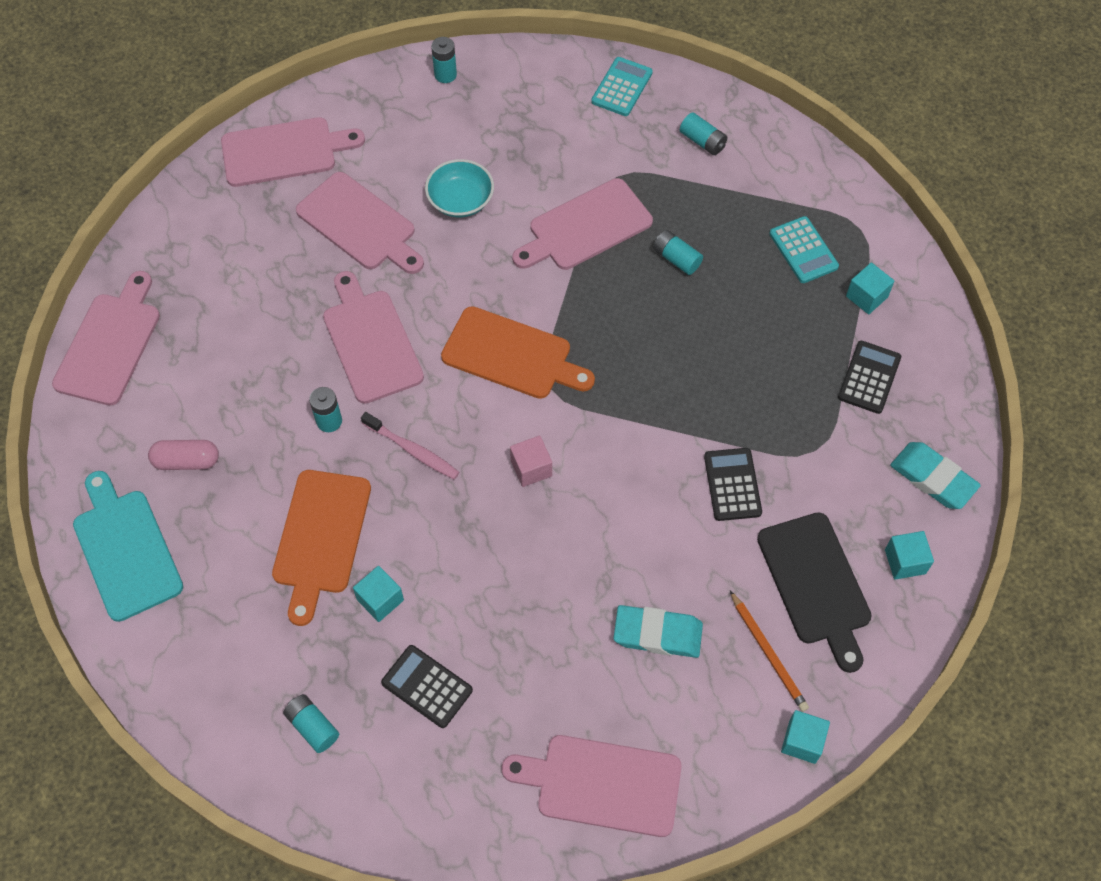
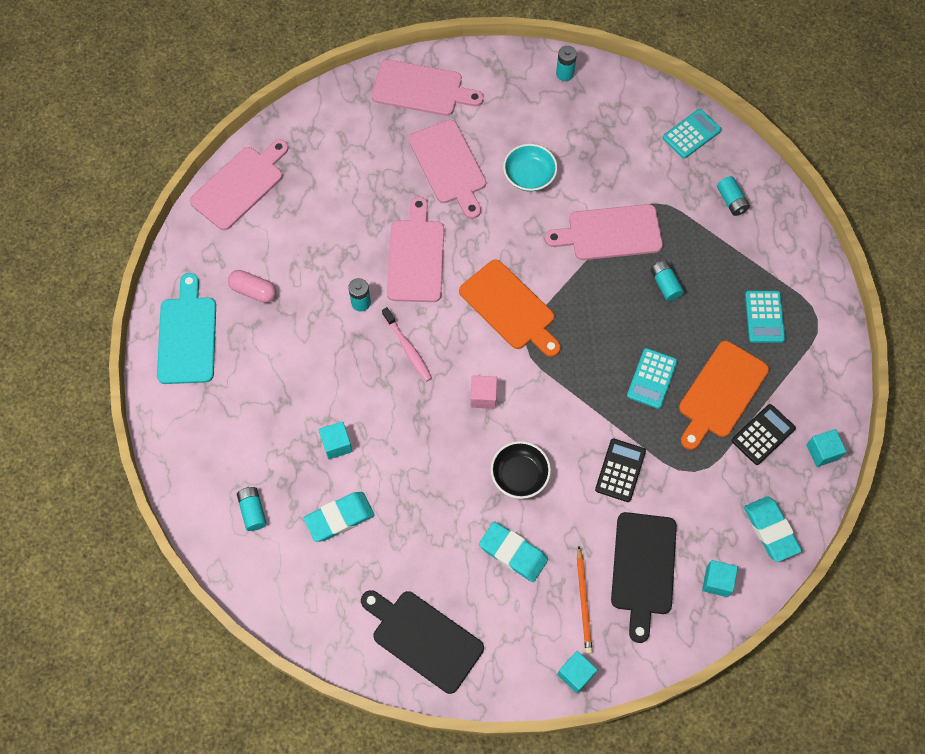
camera: 25 degrees right, 5 degrees up
(321, 537) = (317, 383): orange cutting board -> orange cutting board (721, 393)
(427, 686) = (339, 518): black calculator -> turquoise eraser
(602, 784) = (424, 638): pink cutting board -> black cutting board
(619, 540) = (519, 475): none -> black bowl
(715, 367) = (652, 378): none -> turquoise calculator
(866, 297) = (794, 372): turquoise cube -> turquoise cube (822, 452)

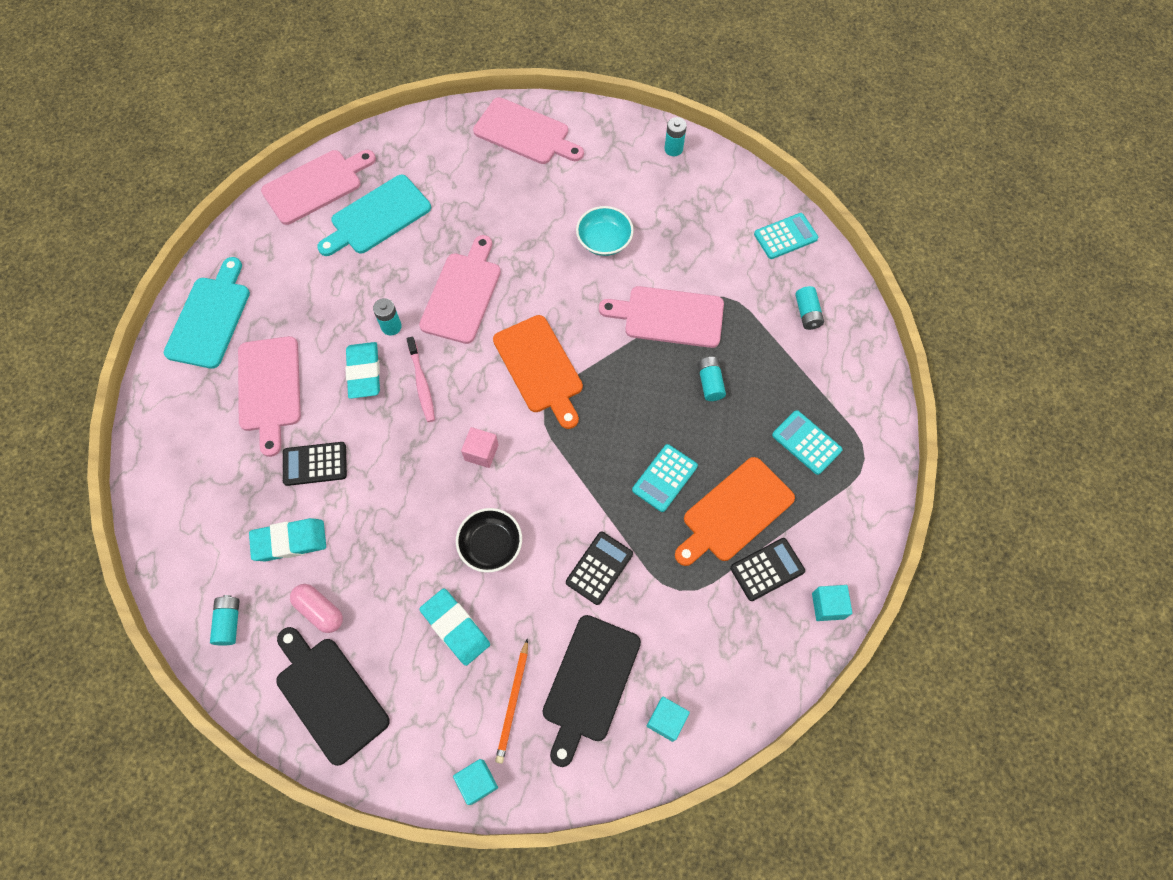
camera: 15 degrees right, 0 degrees up
(253, 291) = (290, 290): pink capsule -> pink capsule (320, 610)
(253, 511) = (206, 511): turquoise battery -> turquoise battery (229, 622)
(310, 202) = (377, 217): none -> turquoise cutting board
(336, 444) = (315, 464): turquoise cube -> black calculator
(449, 165) = (527, 212): pink cutting board -> pink cutting board (269, 388)
(764, 317) = (806, 442): turquoise calculator -> turquoise calculator turned 120 degrees clockwise
(771, 530) = (744, 678): turquoise eraser -> turquoise eraser (364, 372)

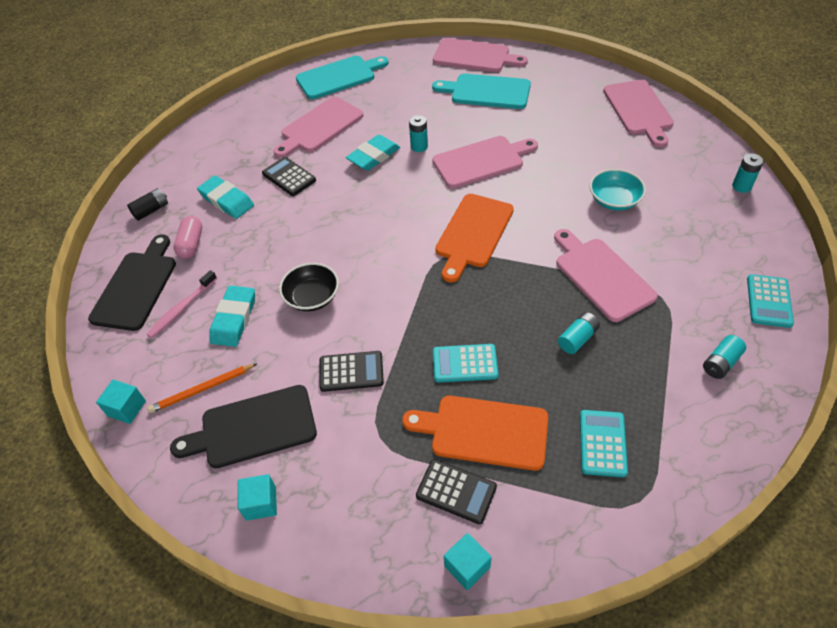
camera: 55 degrees right, 15 degrees down
(229, 622) = (151, 210): turquoise battery -> black battery
(422, 383) = (395, 186): pink toothbrush -> pink toothbrush (182, 308)
(481, 452) = (376, 246): pink cube -> none
(785, 236) = (769, 301): turquoise calculator -> turquoise calculator turned 75 degrees clockwise

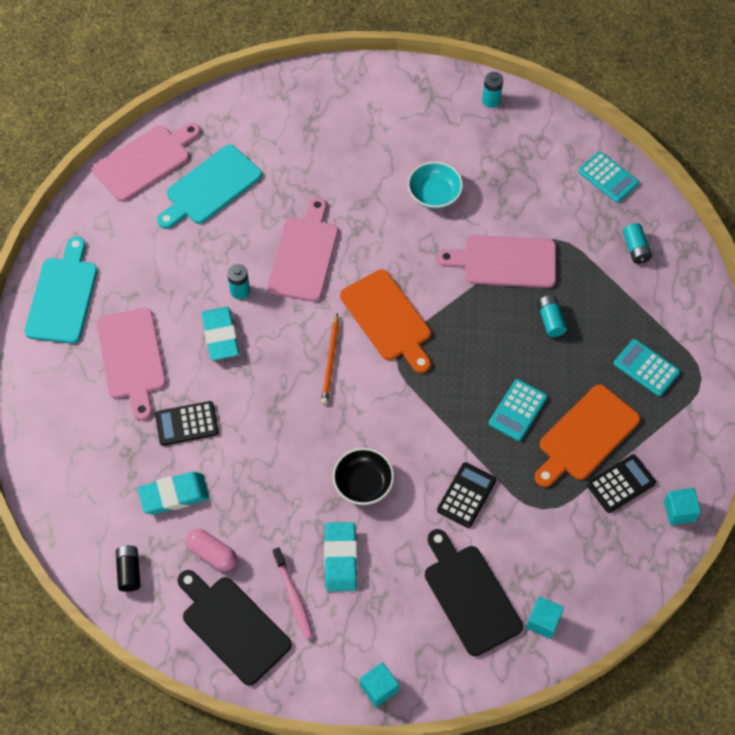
camera: 60 degrees left, 10 degrees up
(203, 389) = (402, 618): orange pencil -> orange pencil (331, 361)
(234, 319) = (340, 558): turquoise eraser -> turquoise eraser turned 45 degrees clockwise
(253, 428) = (470, 595): black cutting board -> black cutting board turned 135 degrees clockwise
(639, 110) = (344, 95): pink cutting board -> none

